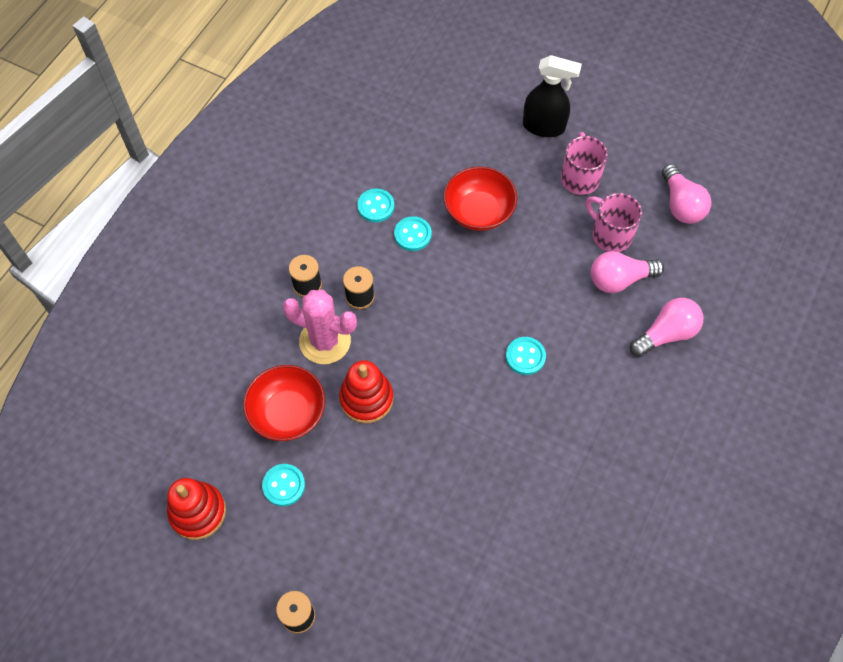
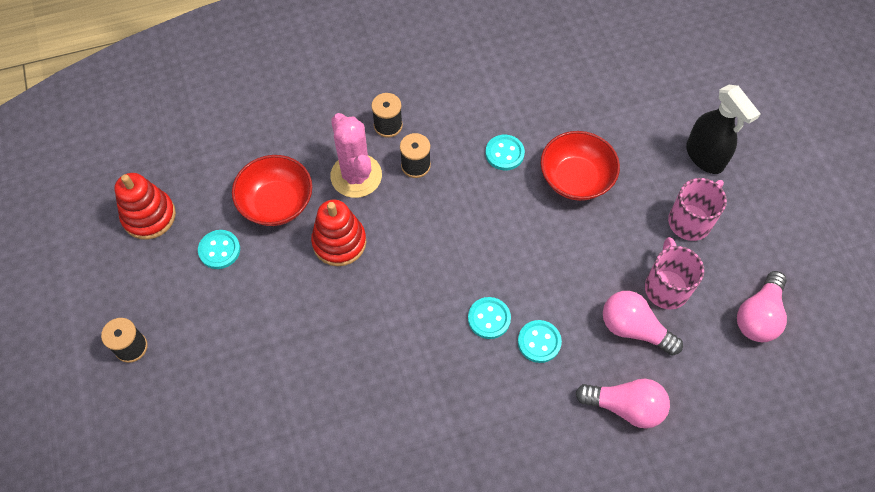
camera: 45 degrees right, 0 degrees up
(376, 206) = (500, 110): turquoise button -> turquoise button (539, 342)

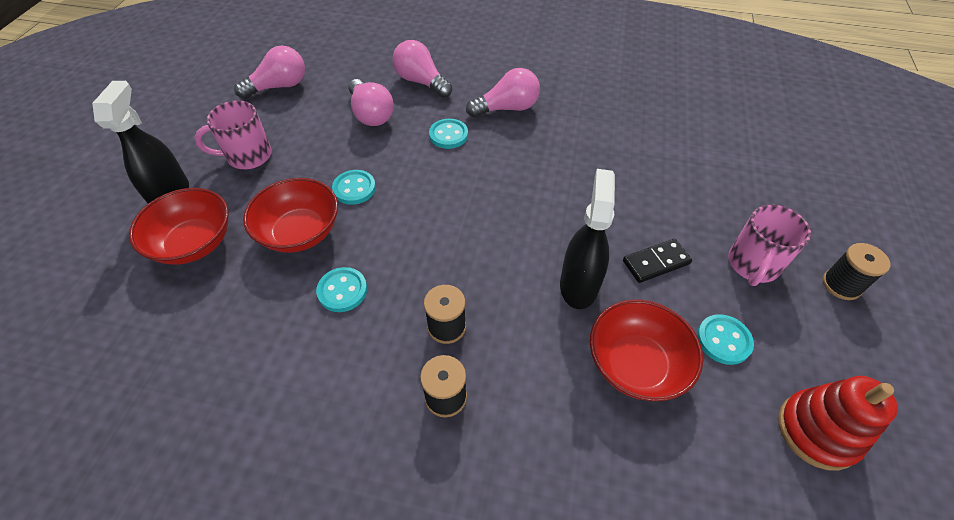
camera: 150 degrees left, 10 degrees down
(286, 293) = (656, 262): none -> black domino
(339, 242) = (579, 285): red stacking toy -> black spray bottle
(356, 176) = (523, 349): pink cactus -> none
(489, 318) = (476, 164): turquoise button -> turquoise button (354, 188)
(507, 414) = (507, 108): none -> pink light bulb
(641, 132) = (194, 243): none -> red bowl
(666, 287) = (320, 126): pink mug -> pink mug (752, 265)

